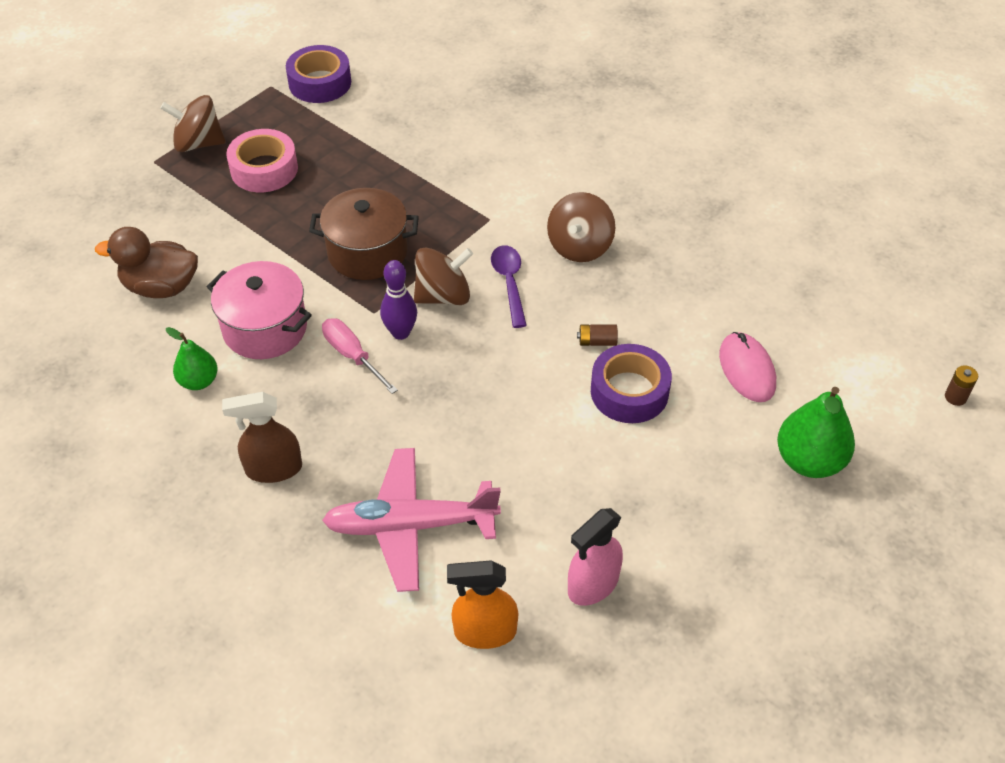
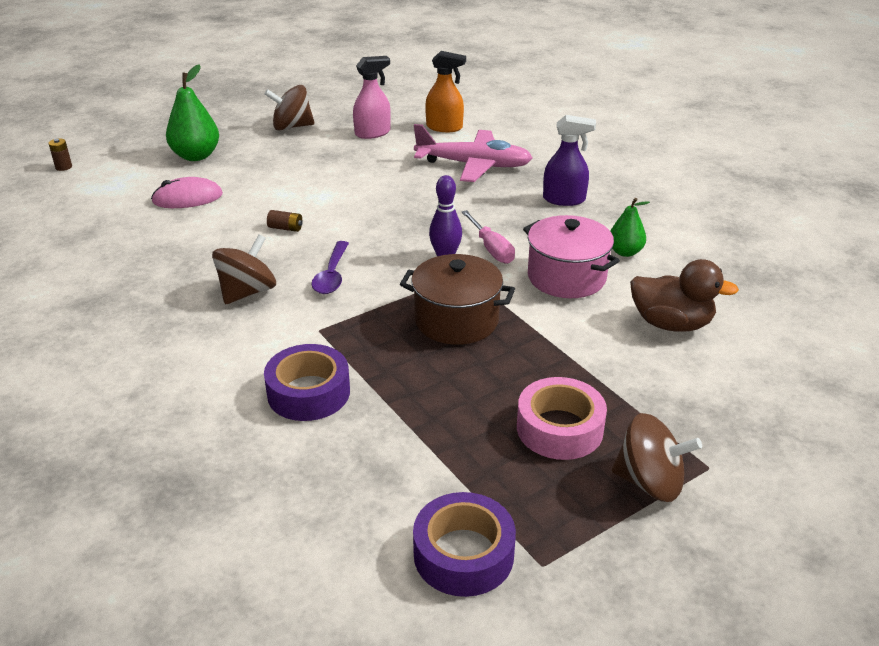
camera: 165 degrees left, 15 degrees down
(273, 469) = (564, 199): brown spray bottle -> purple spray bottle
(443, 296) = (396, 275): brown spinning top -> brown spinning top (292, 127)
(629, 391) = (284, 200): purple tape -> purple tape (308, 392)
(747, 369) = (187, 198): pink mouse -> pink mouse turned 75 degrees clockwise

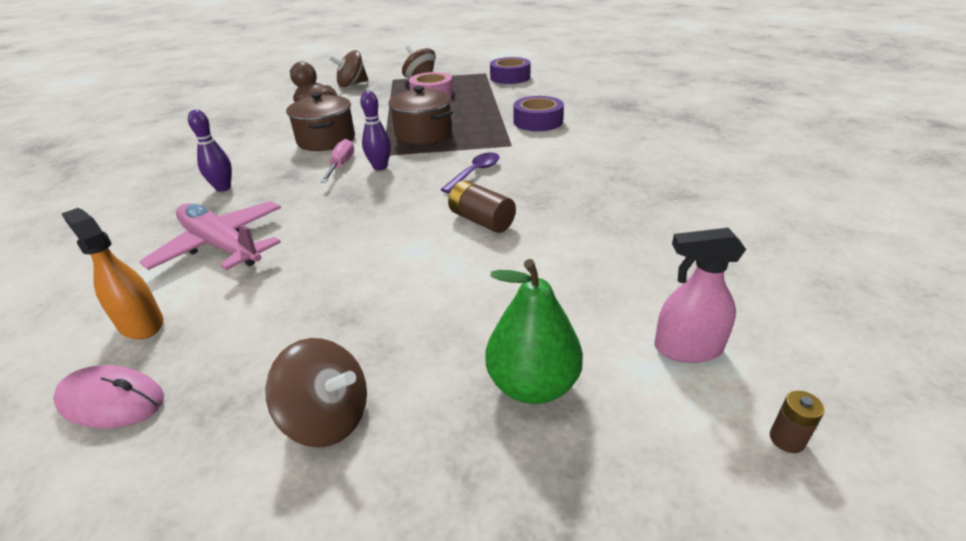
camera: 150 degrees left, 0 degrees up
(187, 198) = (570, 290): pink mouse -> pink mouse (111, 401)
(247, 292) = (547, 175): brown spinning top -> brown spinning top (352, 84)
(285, 228) = (481, 221): brown battery -> brown battery, size x1.82
(373, 133) = (237, 347): pink spray bottle -> pink spray bottle (687, 348)
(564, 199) = (223, 188): purple spray bottle -> purple bowling pin
(566, 277) = (326, 140): pink pot -> brown pot
(625, 252) = (265, 145): green pear -> none

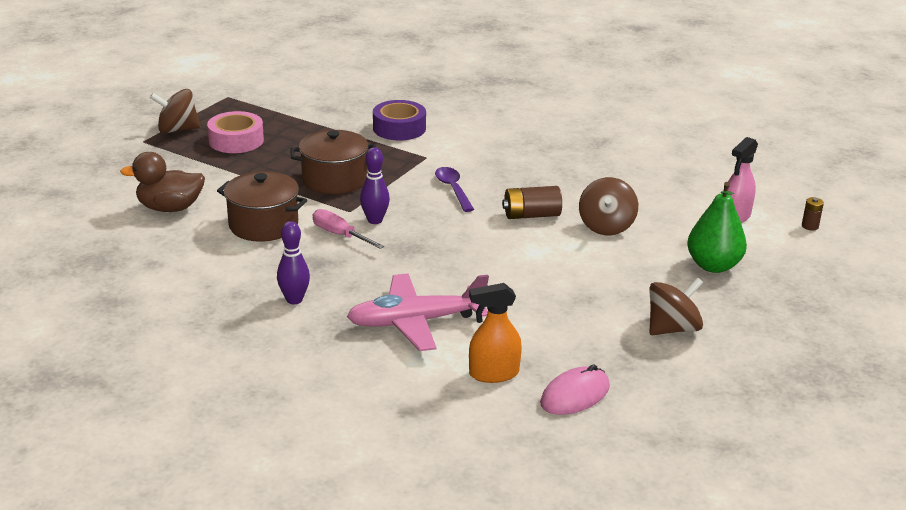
camera: 55 degrees left, 5 degrees down
(352, 84) = (112, 165): brown spinning top -> brown spinning top (606, 226)
(510, 77) = (267, 93): purple tape -> none

